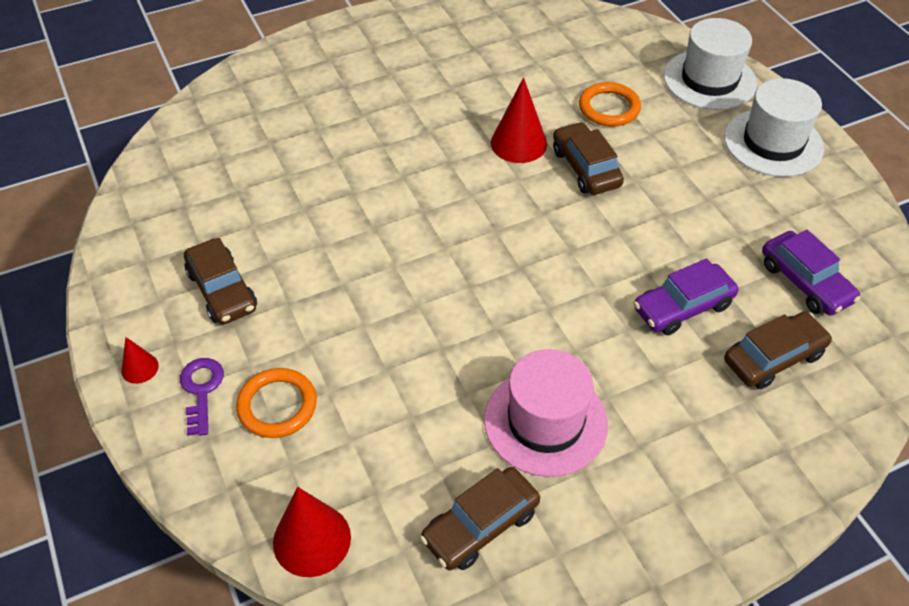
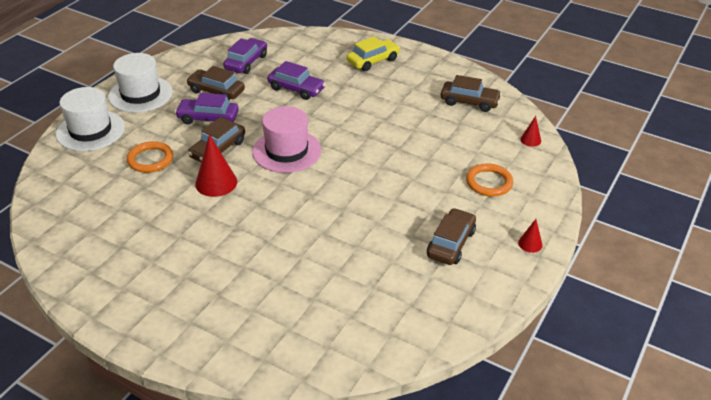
camera: 125 degrees left, 10 degrees down
(201, 390) = (513, 212): purple key -> none
(312, 539) = (530, 140): red cone -> red cone, size x0.53
(545, 422) = (403, 104): pink hat -> pink hat (286, 151)
(666, 184) = (208, 118): none -> purple car
(712, 459) = (373, 61): none -> yellow car
(773, 358) = (302, 60): brown car -> brown car (216, 91)

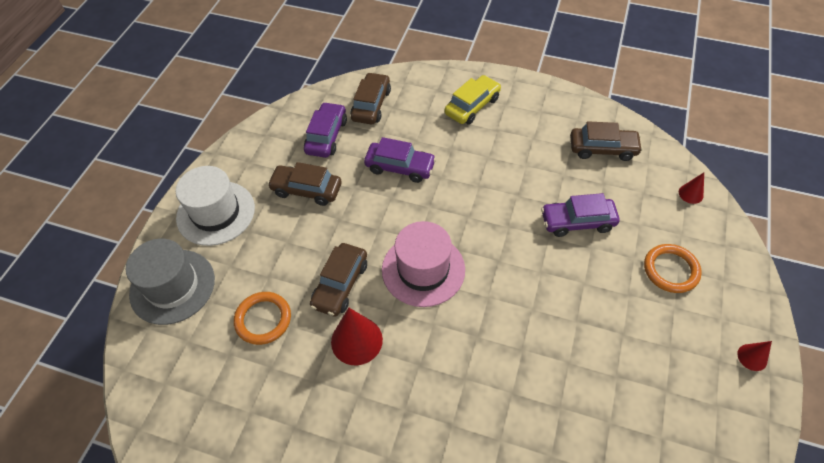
camera: 10 degrees left, 15 degrees up
(90, 130) = (172, 286): white hat -> grey hat
(208, 118) = (311, 236): purple car -> purple car (577, 222)
(451, 243) = (665, 378): brown car -> brown car (371, 105)

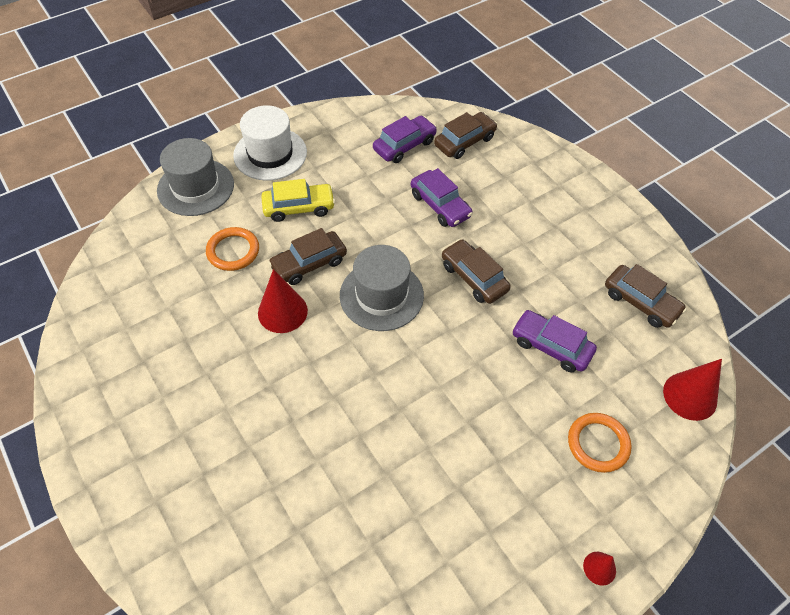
camera: 35 degrees right, 0 degrees up
(306, 190) = (350, 178): brown car -> brown car (473, 277)
(423, 269) = (381, 295): pink hat -> grey hat
(472, 106) = (552, 193): yellow car -> yellow car (299, 207)
(691, 194) = (690, 396): red cone -> red cone, size x1.87

